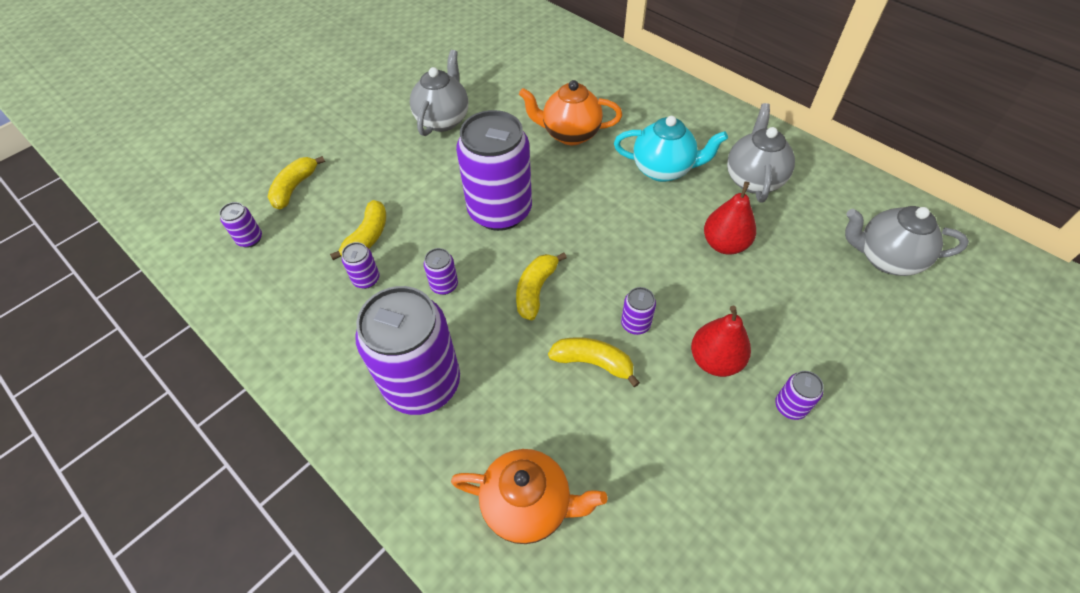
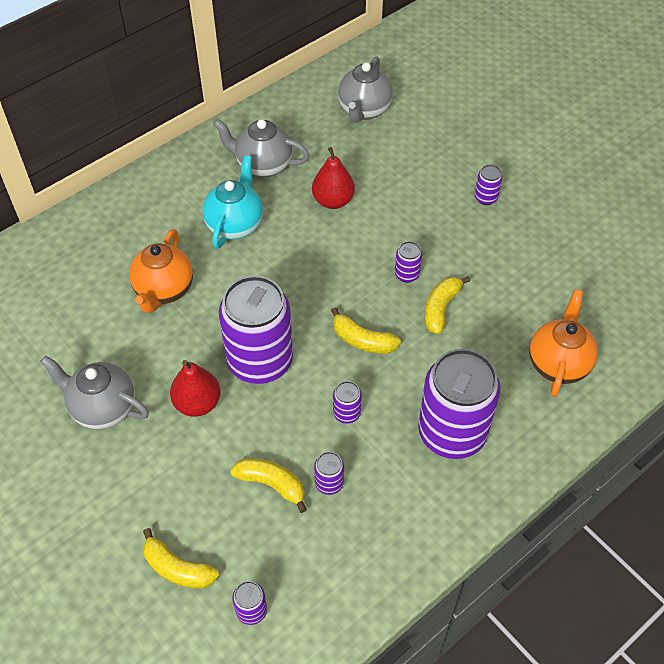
camera: 85 degrees left, 0 degrees up
(715, 360) = (445, 231): red pear -> red pear (197, 403)

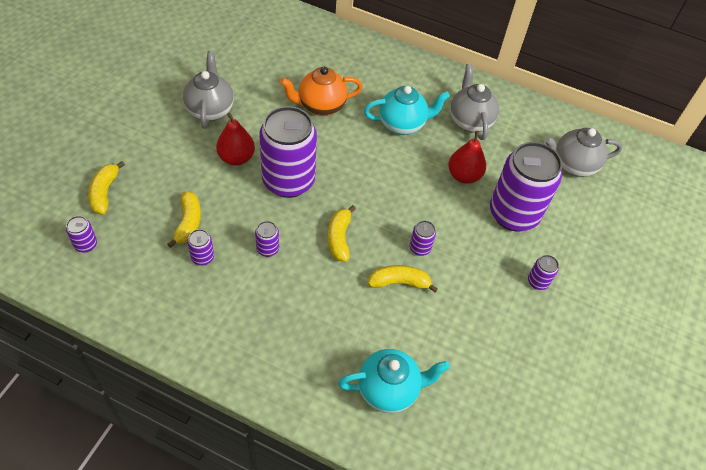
camera: 60 degrees right, 0 degrees up
(452, 433) = (281, 326): purple can -> purple can (513, 214)
(558, 363) = (389, 389): orange teapot -> turquoise teapot

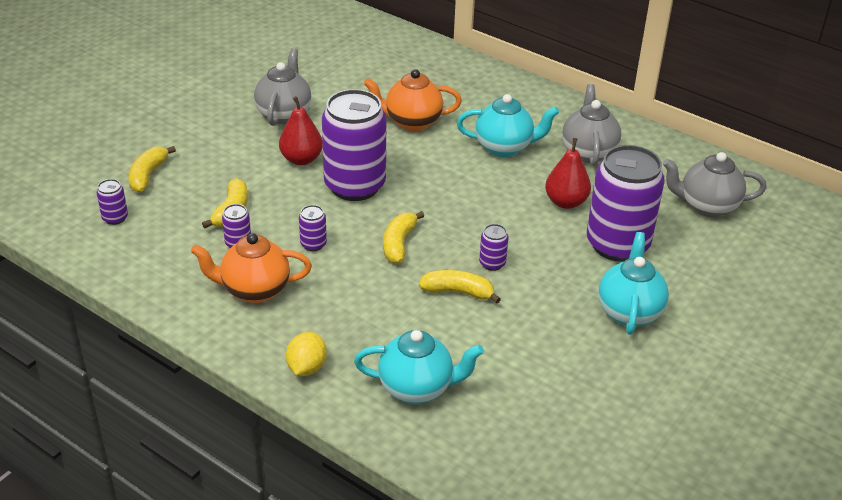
camera: 15 degrees right, 15 degrees down
(228, 307) = (254, 290): none -> orange teapot
(292, 383) = (306, 367): none -> yellow lemon
(538, 282) = (629, 311): purple can -> turquoise teapot

